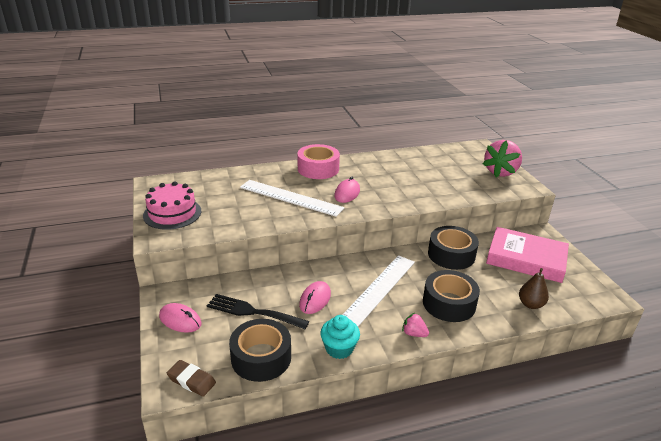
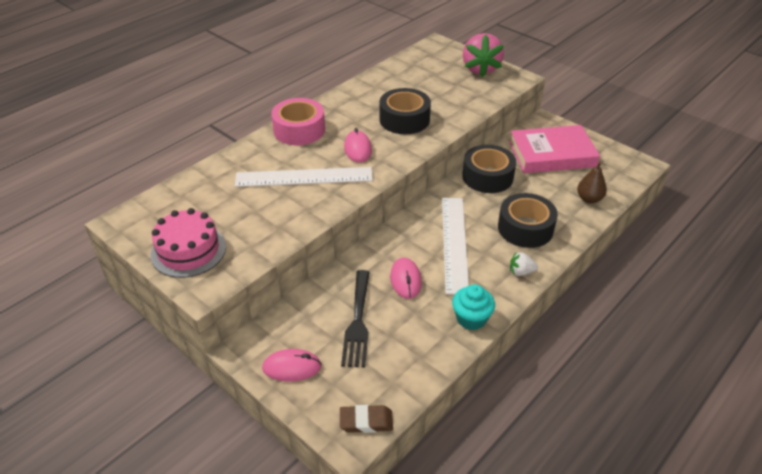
camera: 30 degrees left, 10 degrees up
(253, 312) = (358, 322): black fork -> black fork turned 75 degrees counterclockwise
(261, 358) = (410, 364): black tape -> black tape (404, 119)
(414, 333) = (521, 272): pink strawberry -> white strawberry

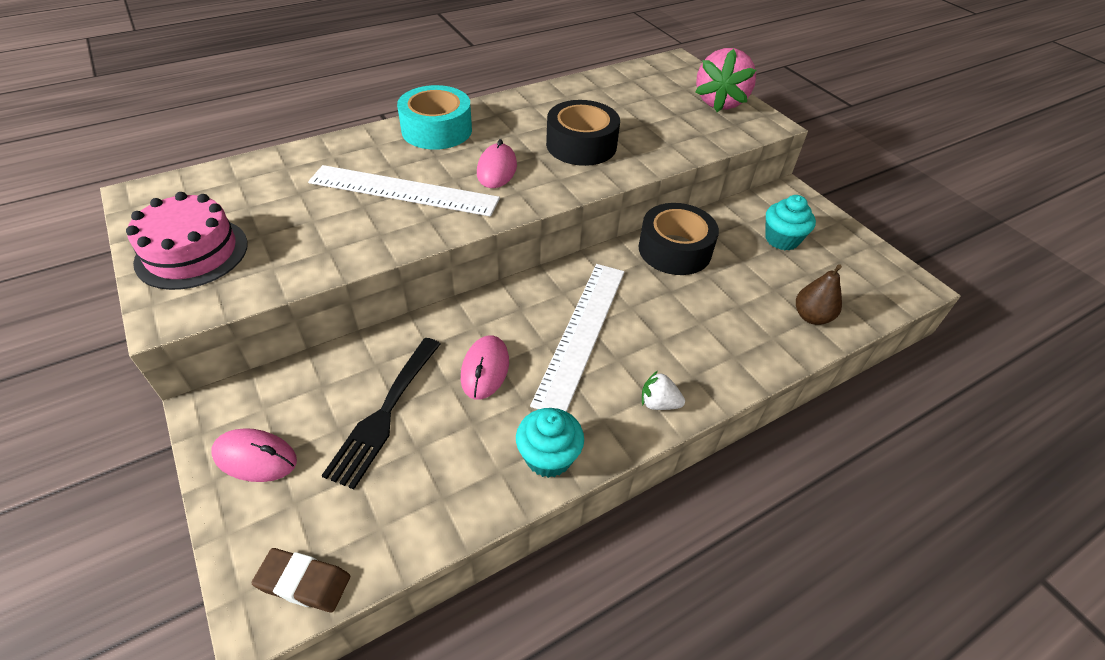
camera: 15 degrees right, 5 degrees up
(299, 130) = (437, 130): pink tape -> turquoise tape
(525, 228) = (695, 337): black tape -> none
(552, 154) = (782, 239): pink book -> turquoise cupcake

